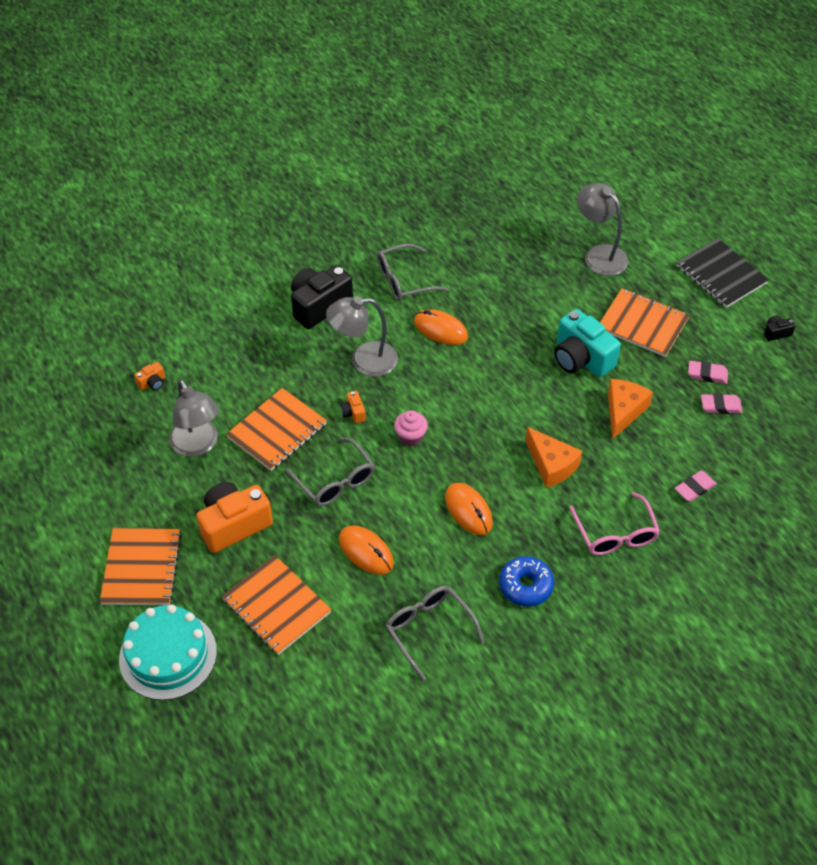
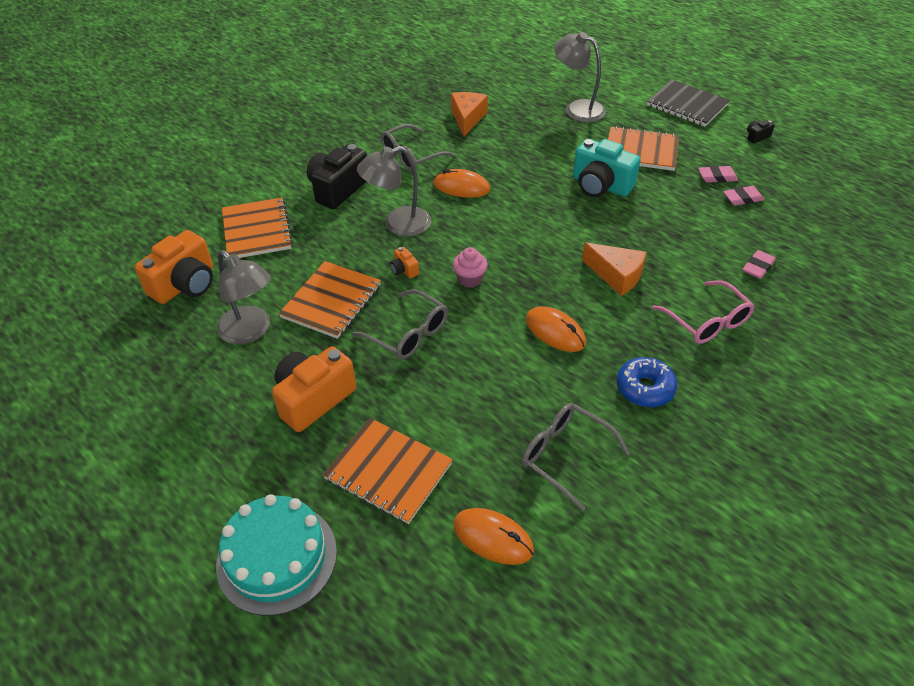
camera: 15 degrees left, 5 degrees down
(141, 568) = (219, 468): orange notebook -> orange notebook (257, 230)
(152, 383) = (185, 284): orange camera -> orange camera, size x2.28
(366, 551) = (466, 393): orange mouse -> orange mouse (493, 538)
(623, 411) = (660, 219): orange cheese -> orange cheese (467, 118)

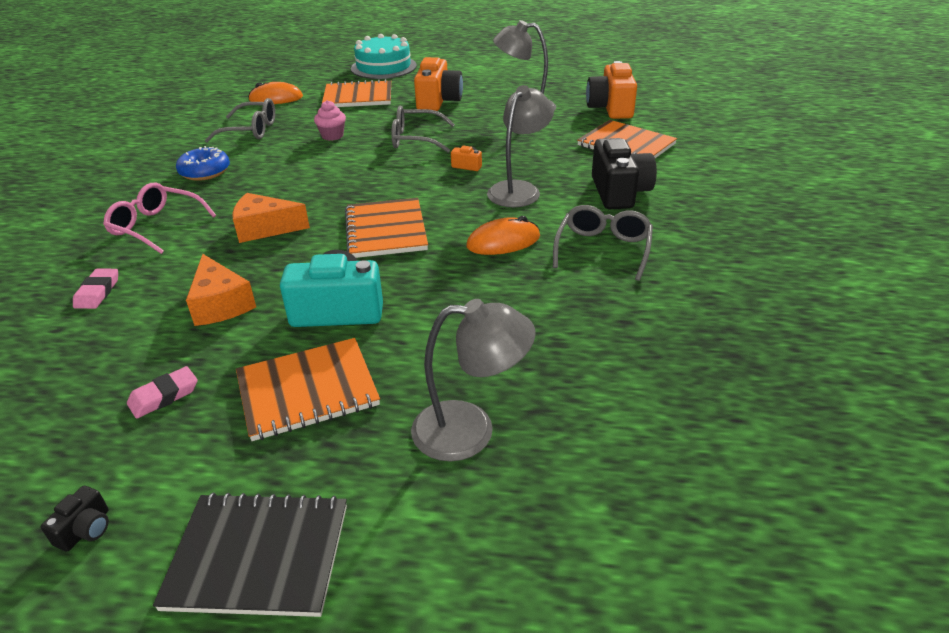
camera: 145 degrees right, 10 degrees down
(331, 301) = (496, 134): orange notebook -> orange notebook (386, 230)
(467, 118) = (612, 327): orange cheese -> orange cheese (221, 304)
(470, 279) = (404, 179): pink cupcake -> pink cupcake (332, 136)
(555, 331) = (299, 176): orange mouse -> none
(742, 198) = (118, 375): pink eraser -> none

